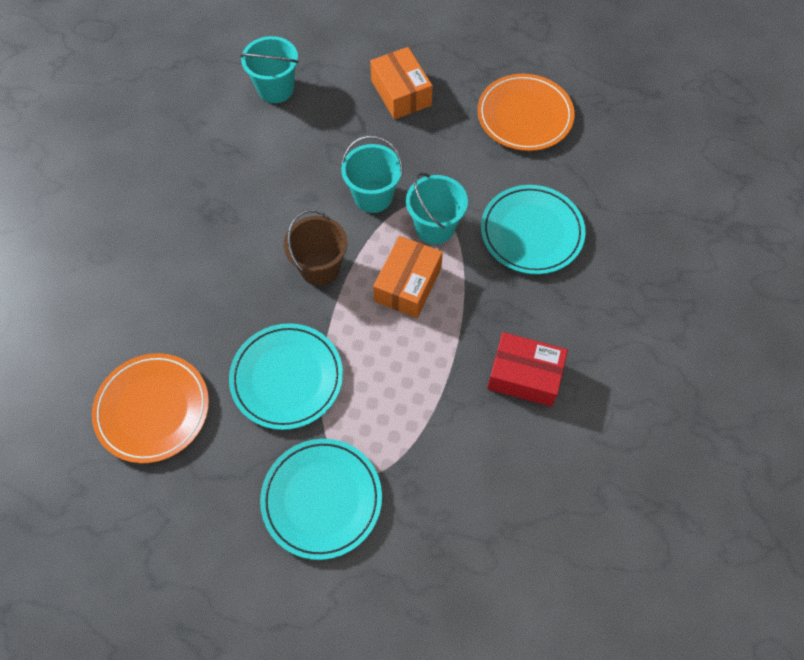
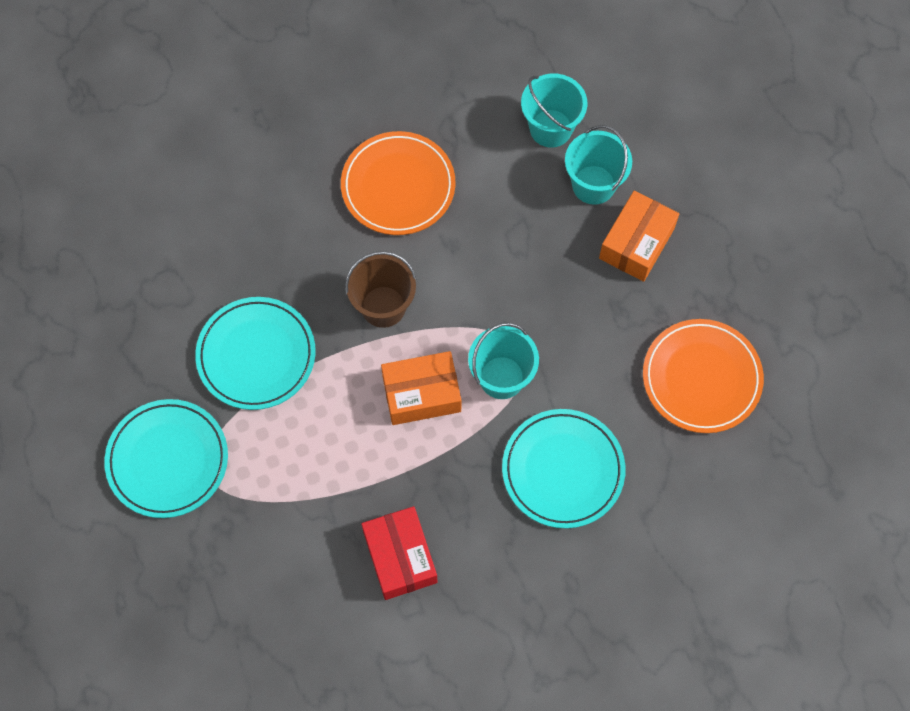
camera: 55 degrees right, 5 degrees up
(153, 409) = (155, 270): orange plate -> orange plate (398, 186)
(373, 196) = (494, 300): turquoise bucket -> turquoise bucket (593, 185)

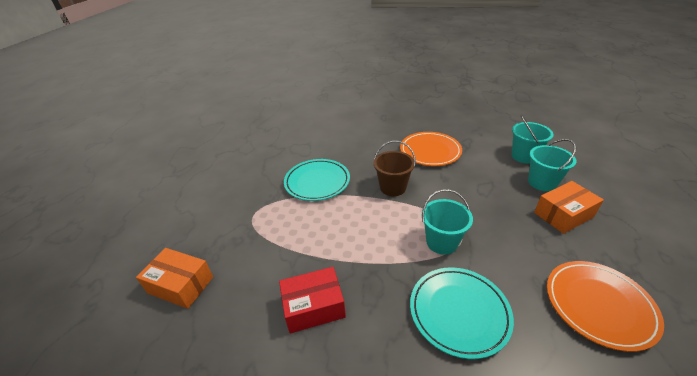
camera: 35 degrees right, 30 degrees down
(167, 460) = (242, 202): turquoise plate -> none
(400, 557) = (314, 307): red box -> red box turned 60 degrees clockwise
(421, 394) = (388, 230): orange box -> orange box (181, 285)

